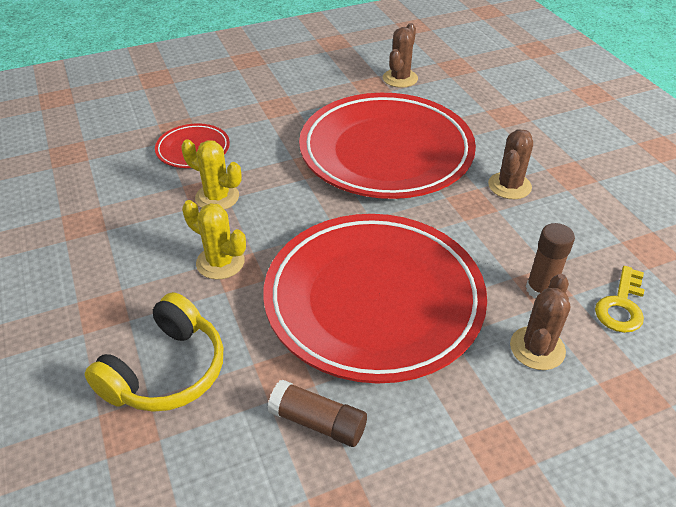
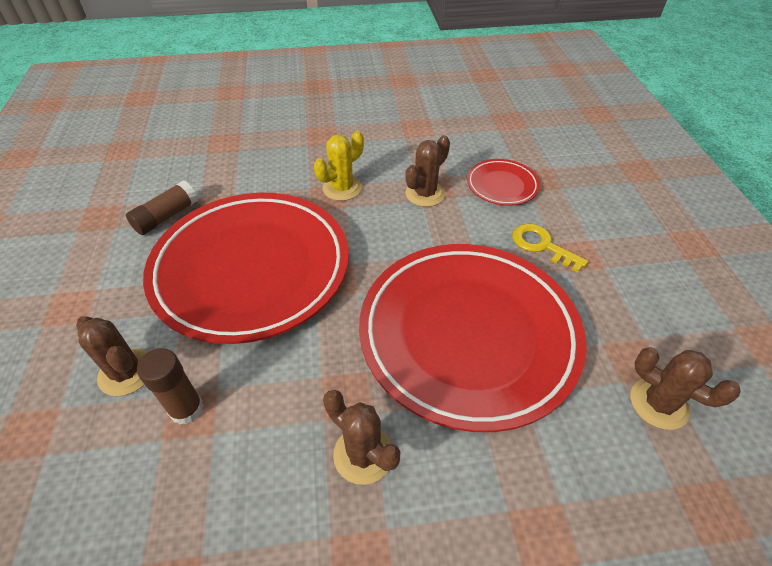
camera: 105 degrees right, 5 degrees up
(166, 371) = (254, 157): yellow headphones -> none
(217, 197) = (425, 194): yellow cactus -> brown cactus
(621, 306) = (116, 486): yellow key -> yellow key (542, 245)

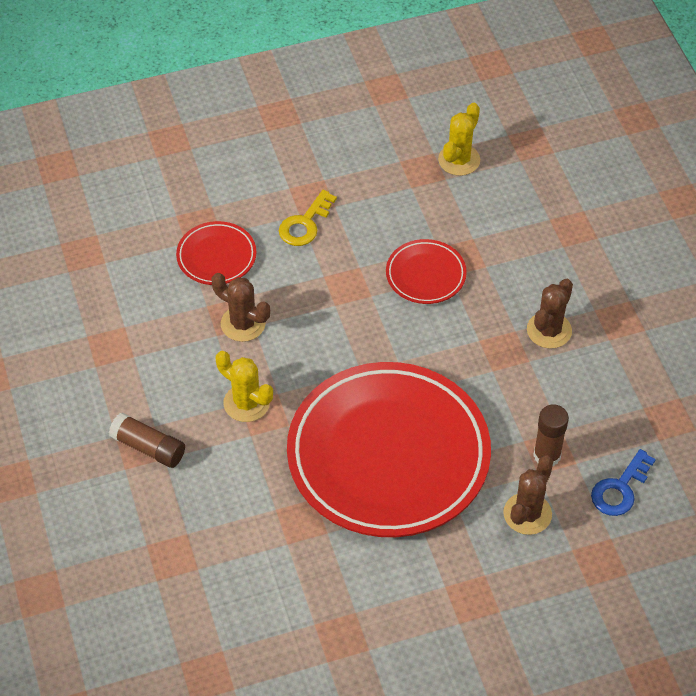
camera: 100 degrees left, 5 degrees up
(99, 484) = (620, 489): none -> blue key
(166, 216) = (327, 565): brown glue stick -> brown glue stick (148, 447)
(468, 335) = (425, 275): red plate -> red plate, size x0.43
(658, 403) = (459, 160): brown cactus -> yellow cactus

